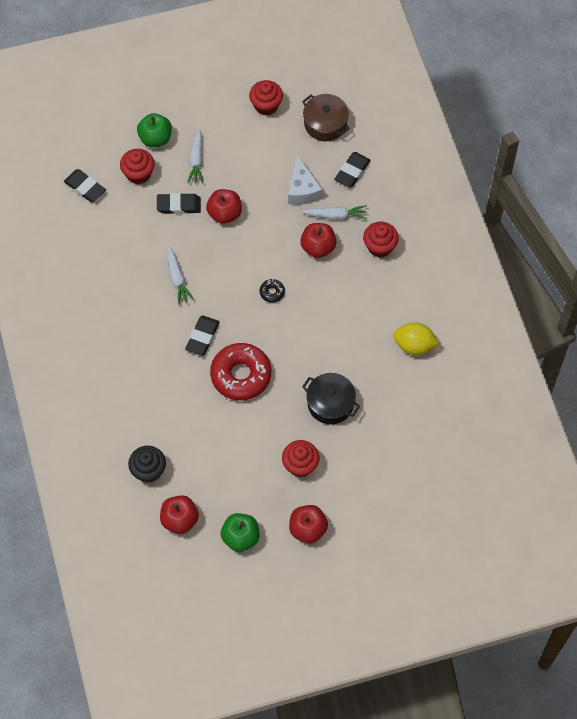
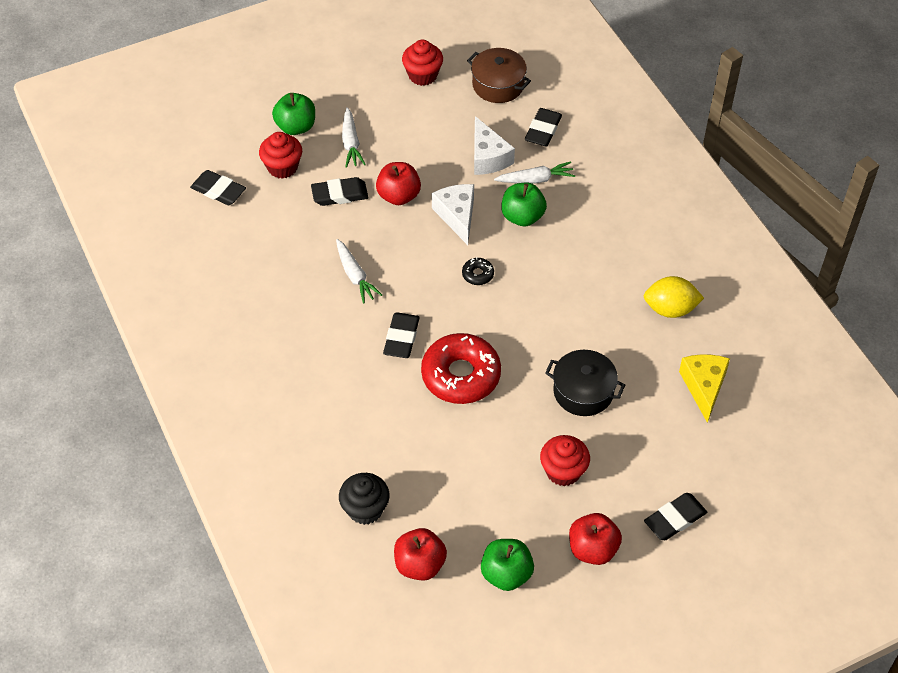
camera: 10 degrees left, 10 degrees down
(267, 239) = (457, 216): none -> white cheese
(318, 247) = (522, 217): red apple -> green apple
(374, 516) = (675, 519): none -> black eraser
(379, 247) = (598, 206): red cupcake -> none
(423, 415) = (704, 387): none -> yellow cheese

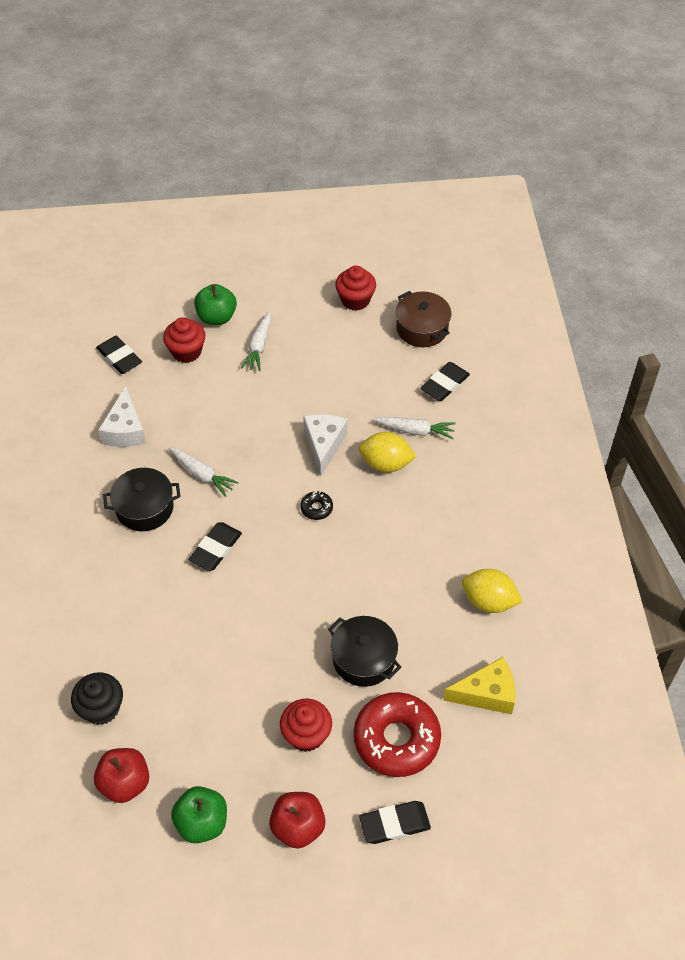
camera: 20 degrees right, 0 degrees up
(315, 321) = (144, 508): none -> black pot
(340, 194) = (225, 392): black eraser -> none
(355, 275) = (202, 474): white carrot -> white carrot turned 45 degrees counterclockwise
(399, 196) = (279, 409): red apple -> none
(461, 375) = (253, 604): red donut -> red donut (396, 739)
(488, 157) = (380, 396): white cheese -> white cheese (125, 430)
(522, 217) = (386, 464): green apple -> yellow lemon
(704, 387) = (486, 694): yellow cheese -> yellow cheese turned 60 degrees clockwise

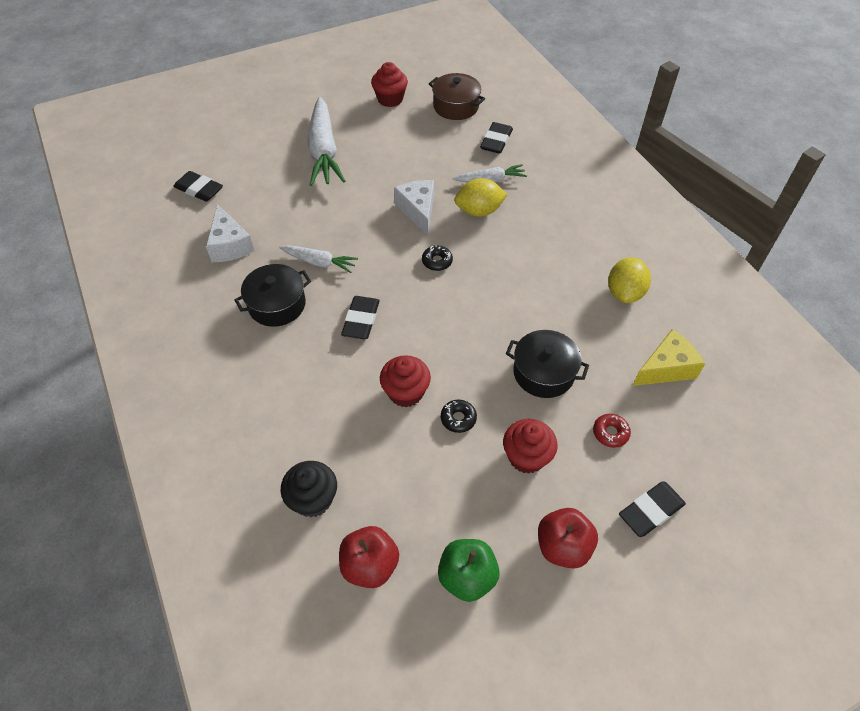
camera: 20 degrees left, 0 degrees up
(186, 352) = (260, 170): red cupcake -> red cupcake (406, 392)
(216, 317) = (275, 138): green apple -> none
(259, 346) = (324, 151): white carrot -> white carrot, size x1.87
(261, 677) = (458, 418): none -> black donut
(396, 739) = (610, 433): red donut -> red donut, size x0.42
(489, 601) = (624, 293): yellow lemon -> yellow lemon turned 75 degrees counterclockwise

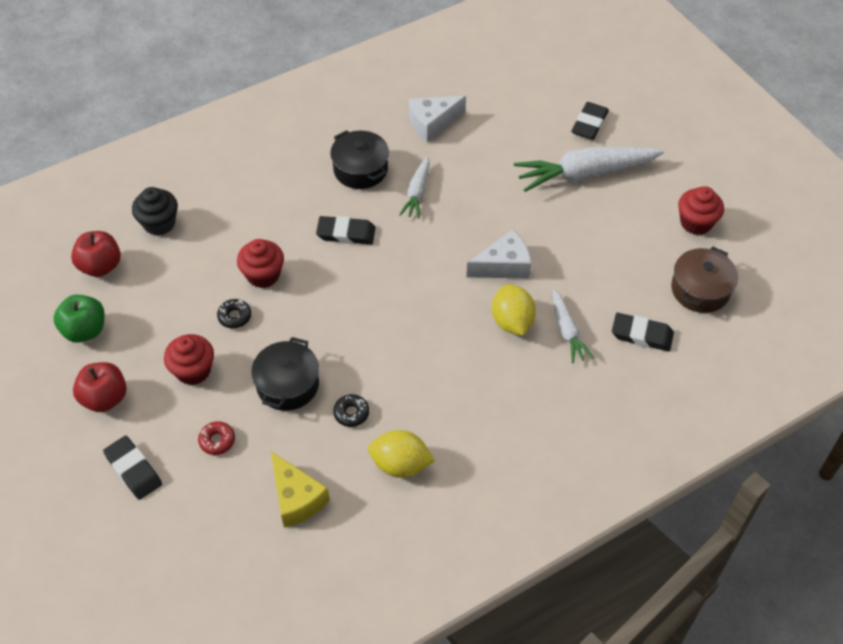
camera: 85 degrees right, 0 degrees up
(199, 189) = (505, 87): black eraser -> black eraser (589, 124)
(437, 261) = (429, 288): black donut -> black donut (351, 413)

